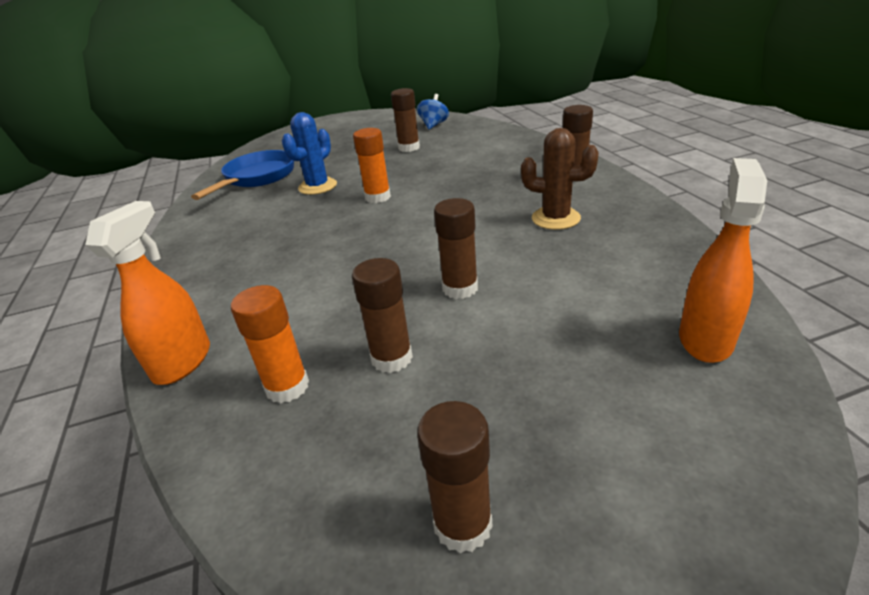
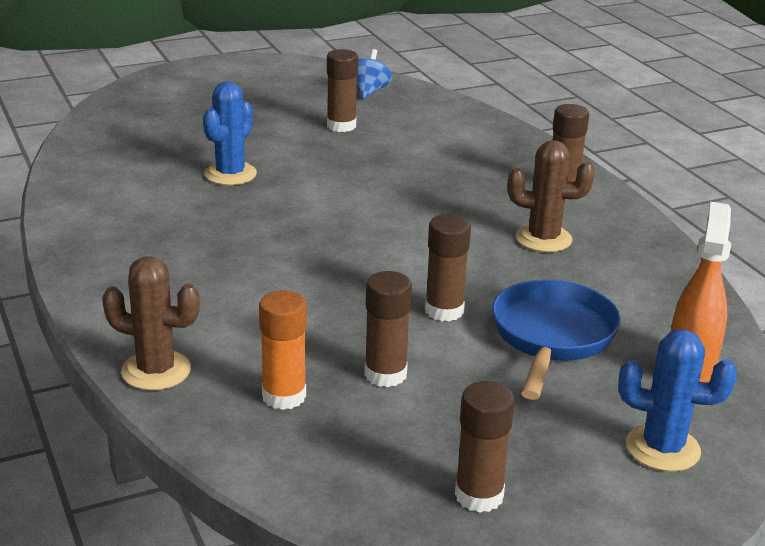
camera: 10 degrees left, 5 degrees down
(183, 362) = (156, 371): orange spray bottle -> brown cactus
(257, 178) = (136, 154): blue pan -> blue pan (551, 337)
(377, 197) = (318, 196): orange glue stick -> none
(686, 448) = (662, 448): none -> blue cactus

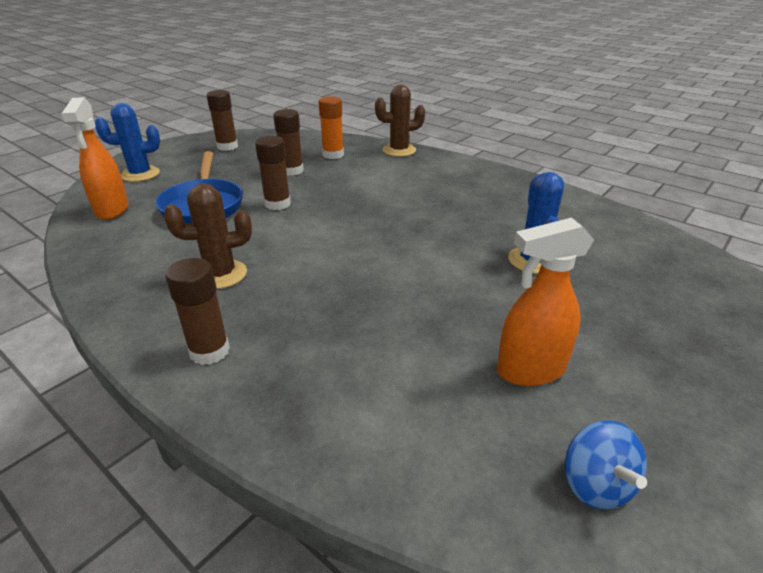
camera: 155 degrees right, 5 degrees up
(341, 126) = (530, 370): brown glue stick -> orange spray bottle

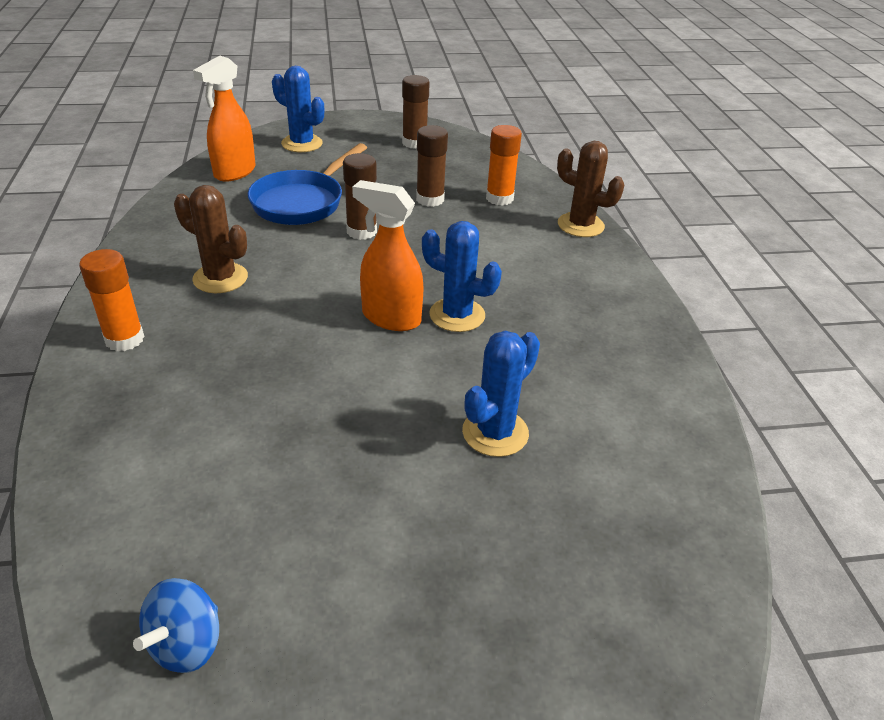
camera: 40 degrees right, 5 degrees up
(209, 351) = (124, 339): brown glue stick -> orange glue stick
(413, 218) = (457, 315): none -> blue cactus
(530, 370) = (300, 525): orange spray bottle -> orange spray bottle (390, 318)

